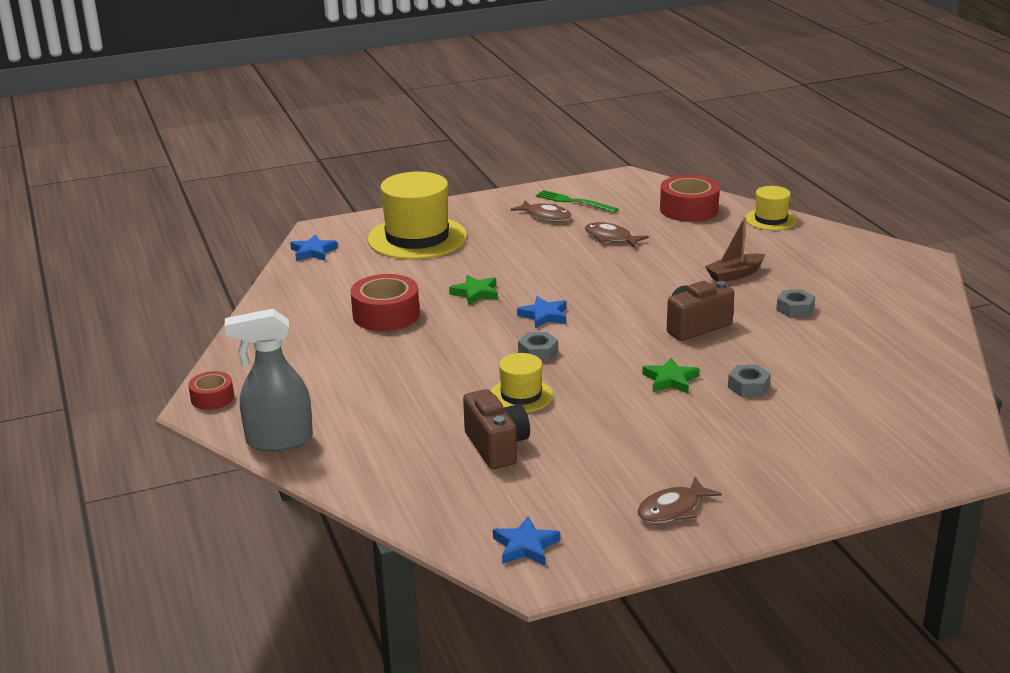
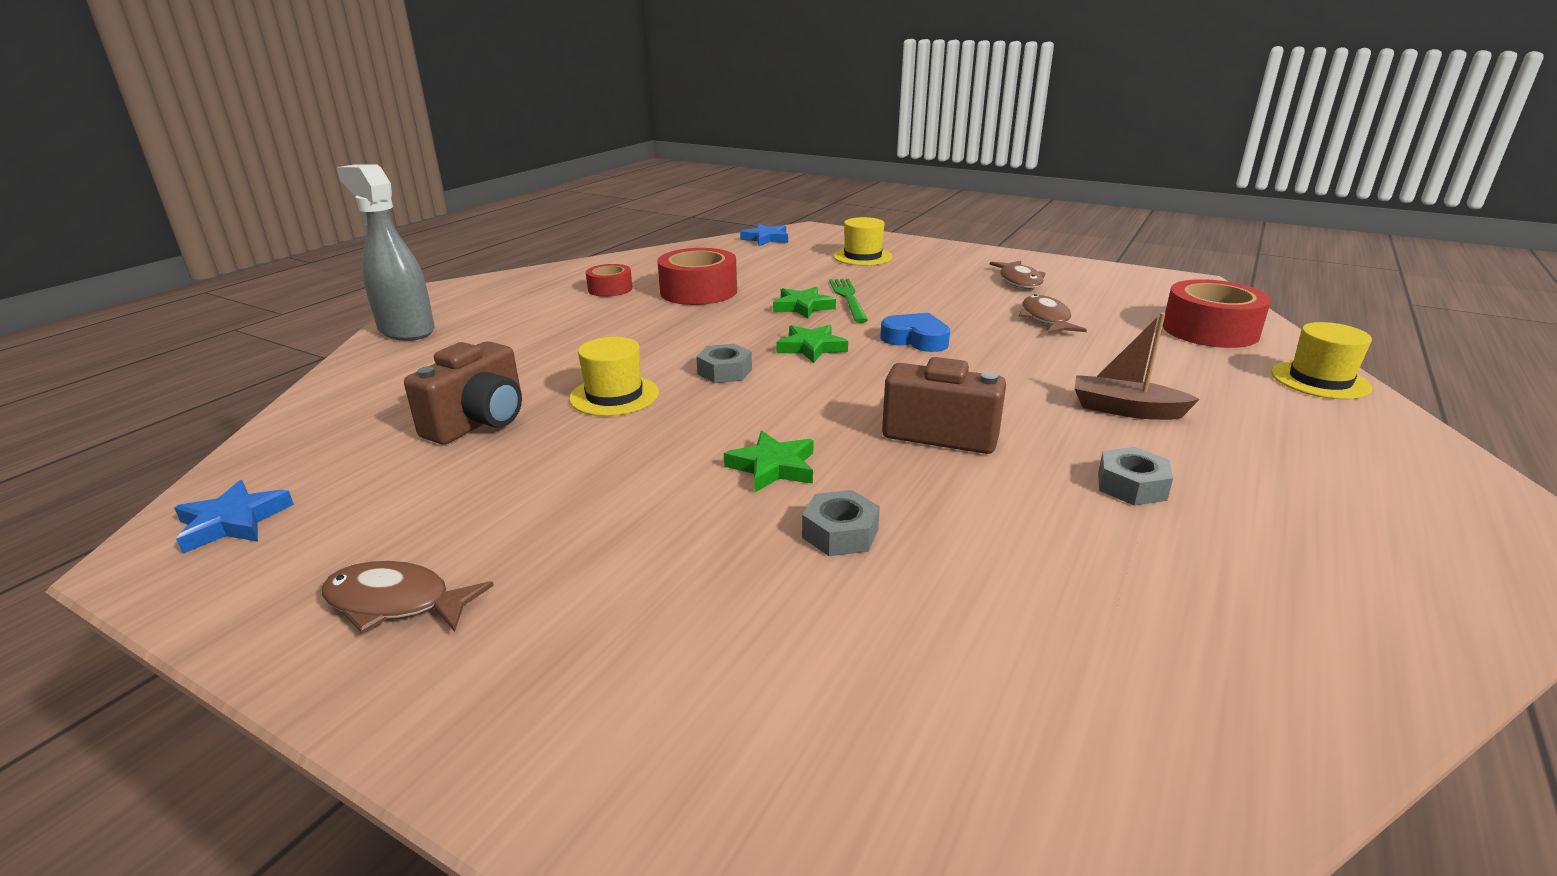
camera: 50 degrees right, 0 degrees up
(212, 398) = (463, 288): red tape -> red tape (610, 289)
(417, 238) = (862, 257): yellow hat -> yellow hat, size x0.52
(544, 316) = (811, 348): blue star -> green star
(573, 202) = (1078, 281): green fork -> green fork (848, 298)
(580, 283) = (916, 339): none -> blue heart

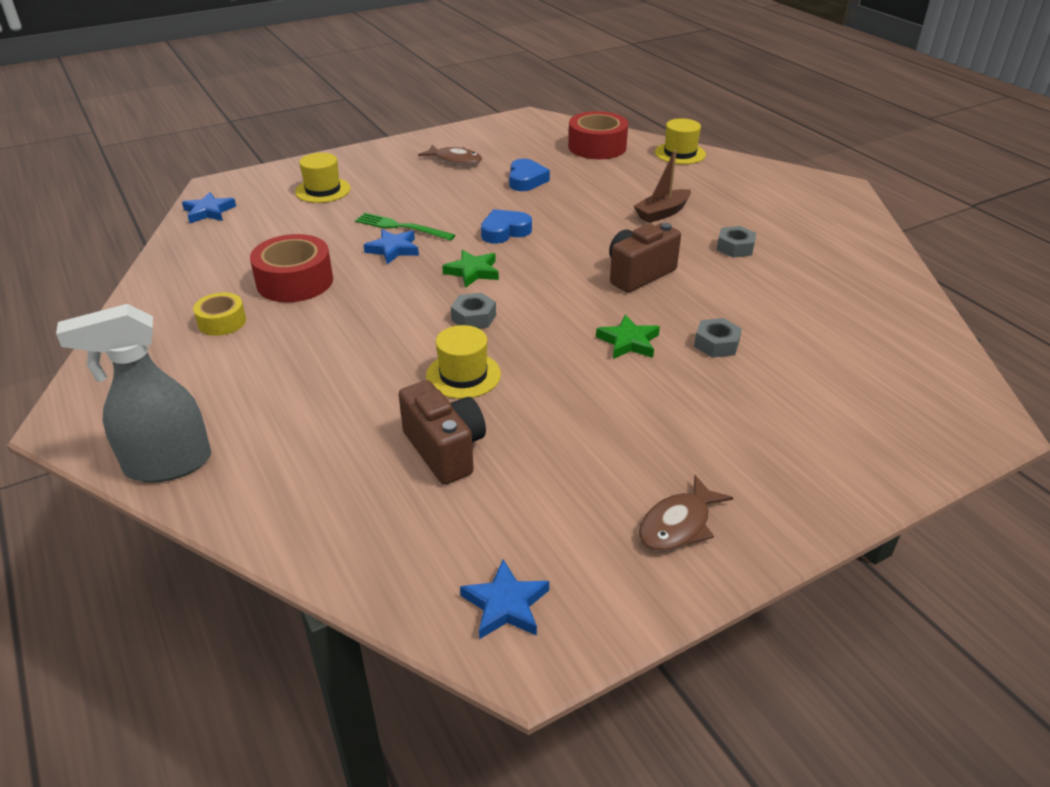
camera: 60 degrees left, 10 degrees up
(610, 289) = (222, 322): red tape -> yellow tape
(803, 307) = (393, 249): green star -> blue star
(1046, 319) = (526, 180): brown fish -> blue heart

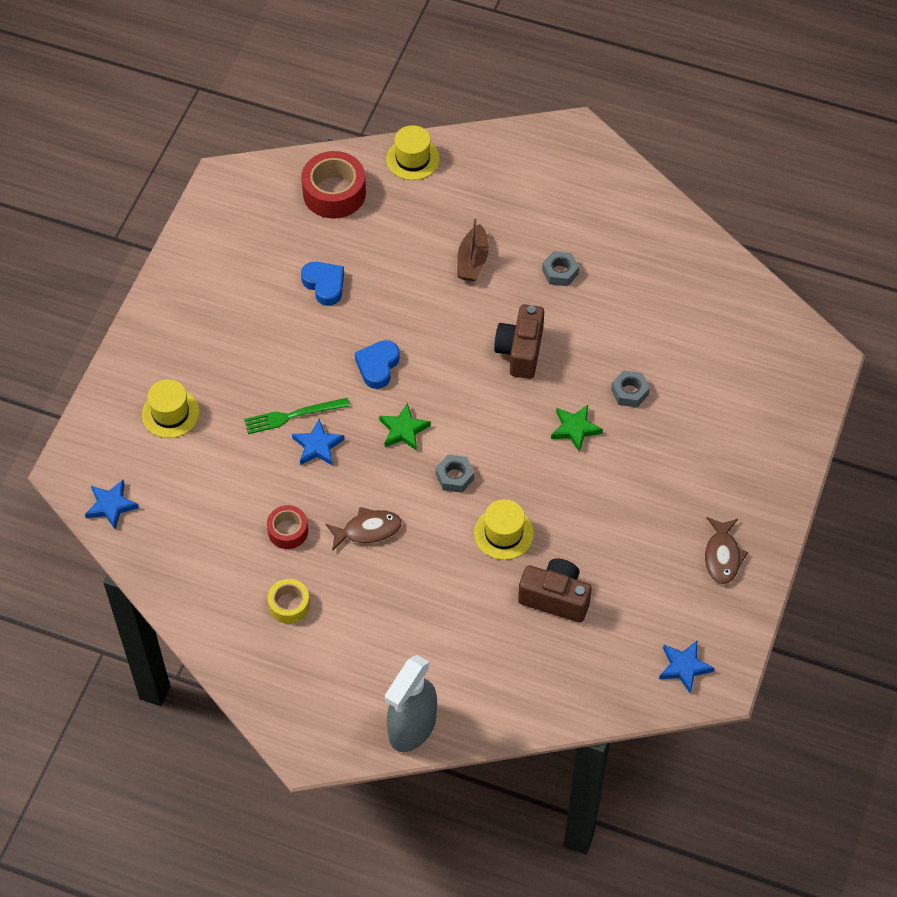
camera: 40 degrees left, 20 degrees up
(295, 281) = (288, 531): red tape -> red tape, size x0.58
(455, 160) = (233, 295): brown fish -> brown fish (368, 530)

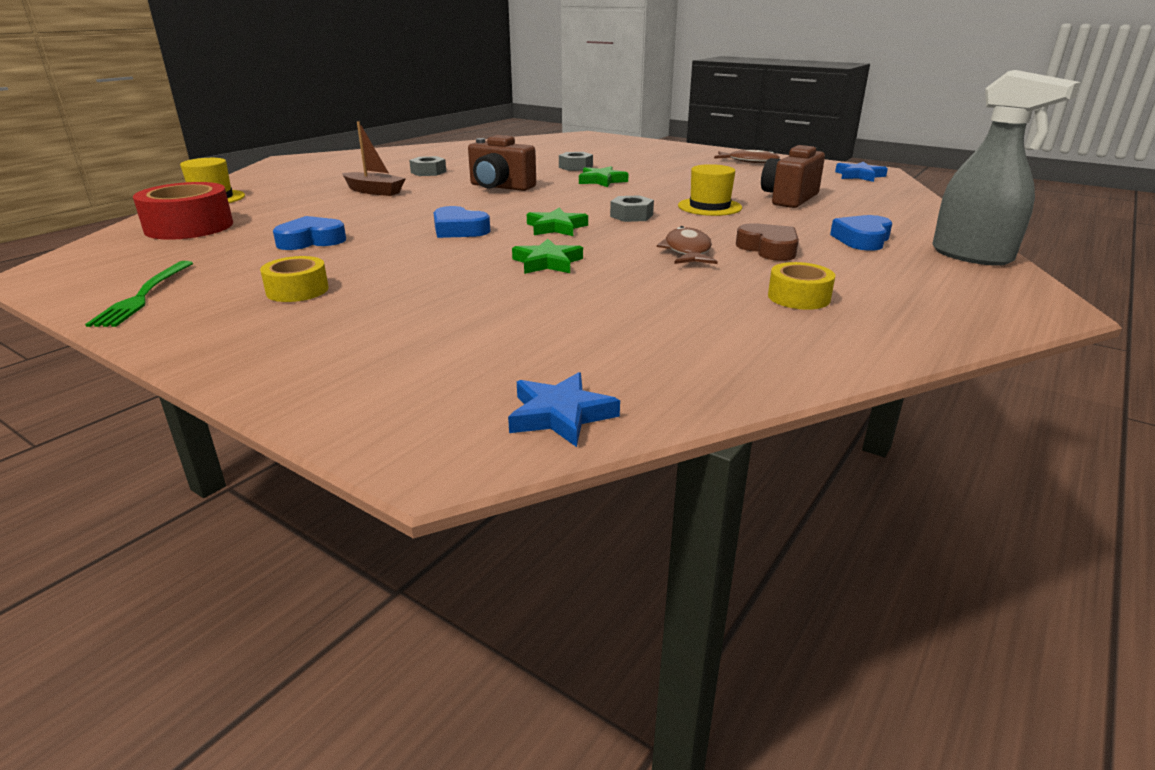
camera: 75 degrees left, 30 degrees down
(170, 413) = (404, 343): yellow hat -> none
(230, 326) = (297, 290): none -> yellow tape
(288, 531) = (674, 288): red tape -> none
(293, 416) = (488, 270): green fork -> green fork (144, 295)
(317, 446) = (547, 263): blue star -> green star
(389, 585) = (769, 249): none -> brown heart
(434, 652) = (862, 239): none -> blue heart

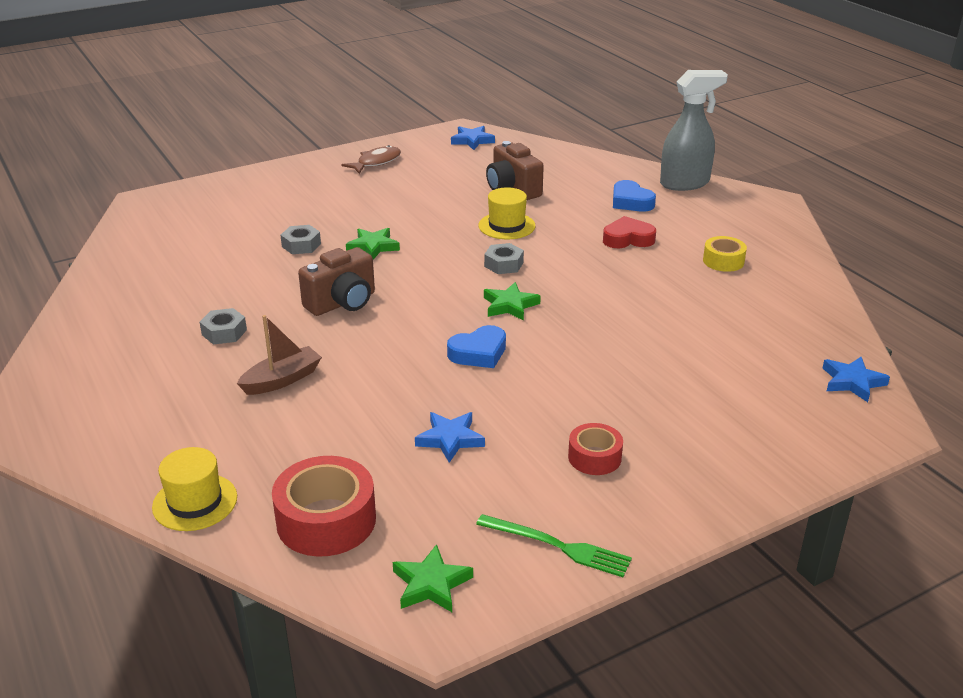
camera: 65 degrees left, 5 degrees up
(297, 290) = (594, 457): yellow tape -> red tape
(311, 241) = (450, 439): blue heart -> blue star
(547, 263) = (600, 330): green star -> green star (431, 584)
(687, 251) = (612, 269): brown fish -> none
(769, 249) = (628, 239): brown heart -> red heart

